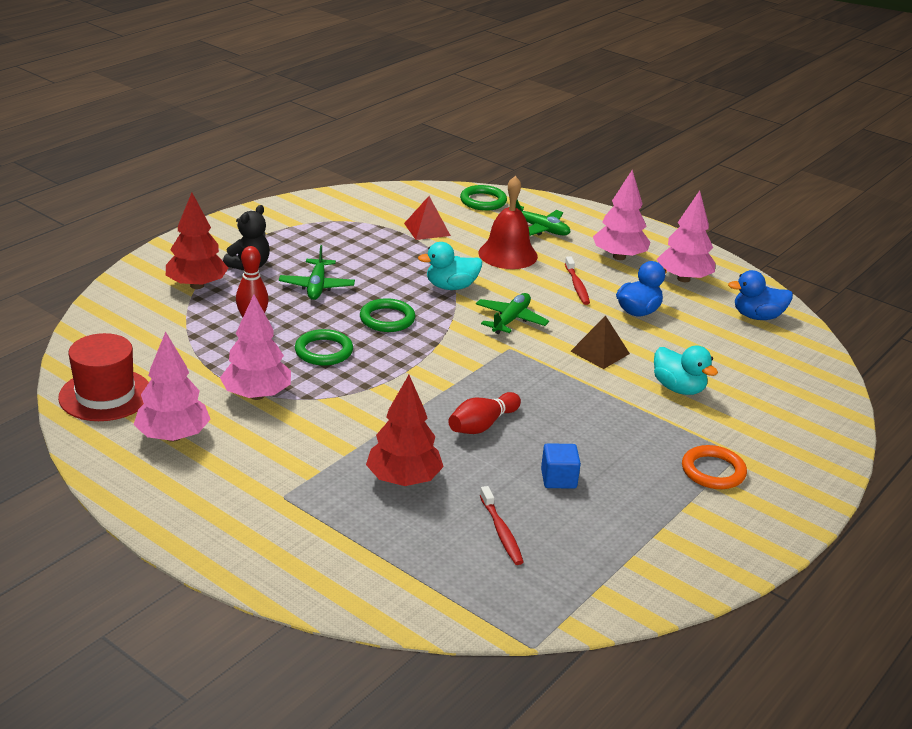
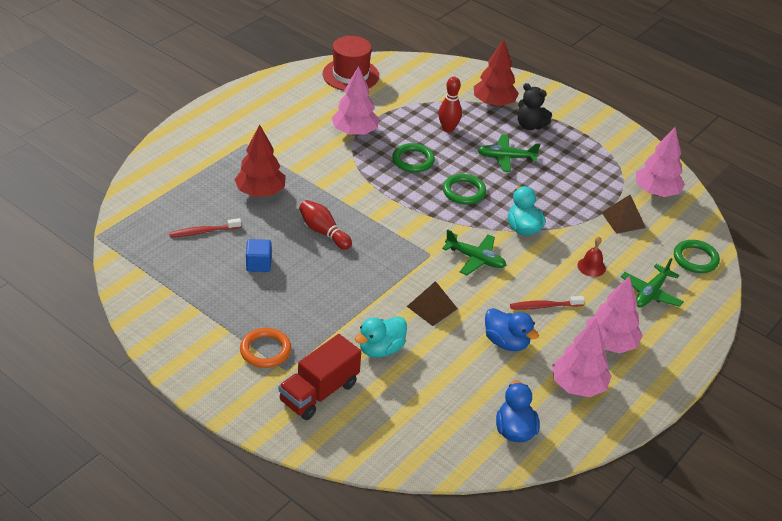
camera: 90 degrees right, 10 degrees up
(173, 436) = (307, 101): pink tree -> pink tree (656, 192)
(427, 229) = (623, 220): red pyramid -> brown pyramid
(508, 254) = (591, 267): red bell -> red bell, size x0.52
(762, 431) = (319, 392): none -> red truck

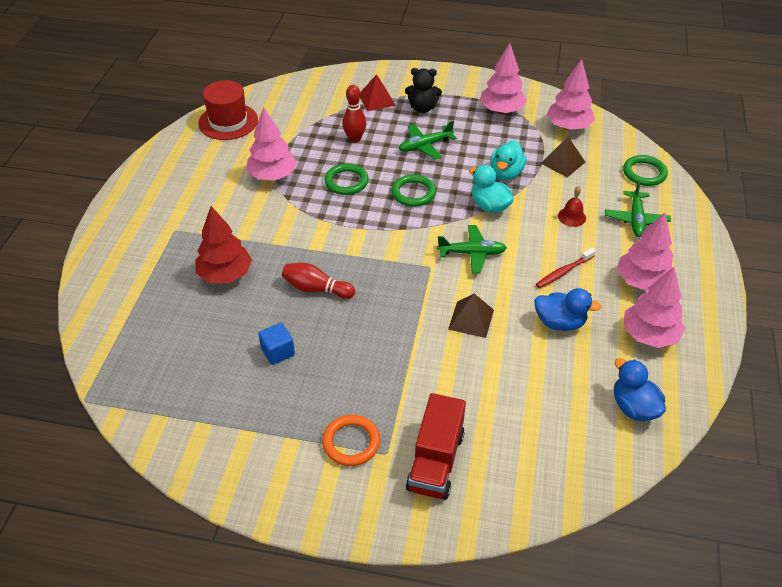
camera: 25 degrees left, 5 degrees up
(203, 232) = (197, 342): red toothbrush -> none
(381, 349) = (458, 385): turquoise duck -> turquoise duck (506, 173)
(494, 103) = (376, 100): red tree -> red pyramid
(603, 154) = (501, 110): none -> pink tree

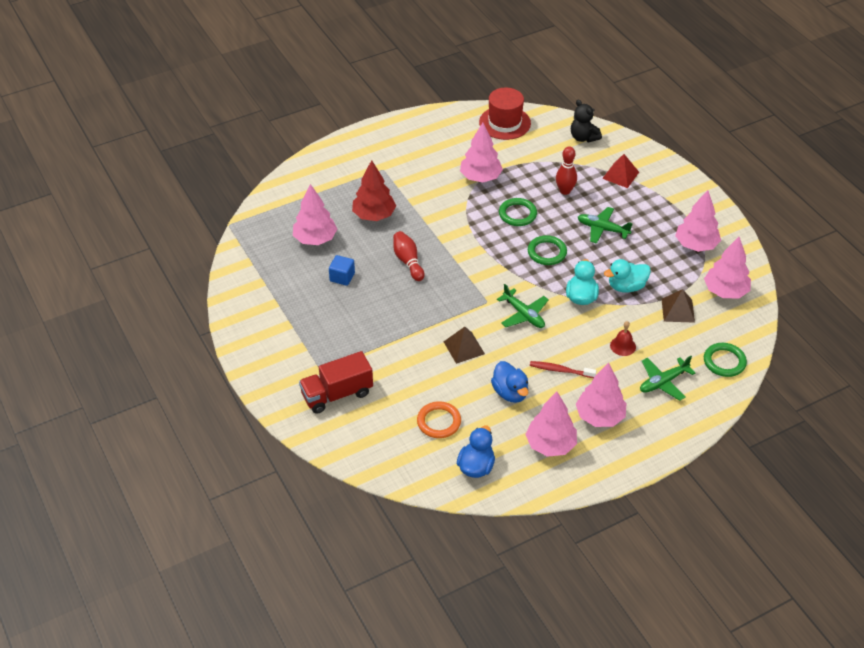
camera: 50 degrees right, 0 degrees up
(199, 340) = (315, 239): none -> pink tree
(351, 442) = (312, 350): orange ring -> orange ring (439, 422)
(422, 108) = (642, 203): black teddy bear -> black teddy bear (583, 137)

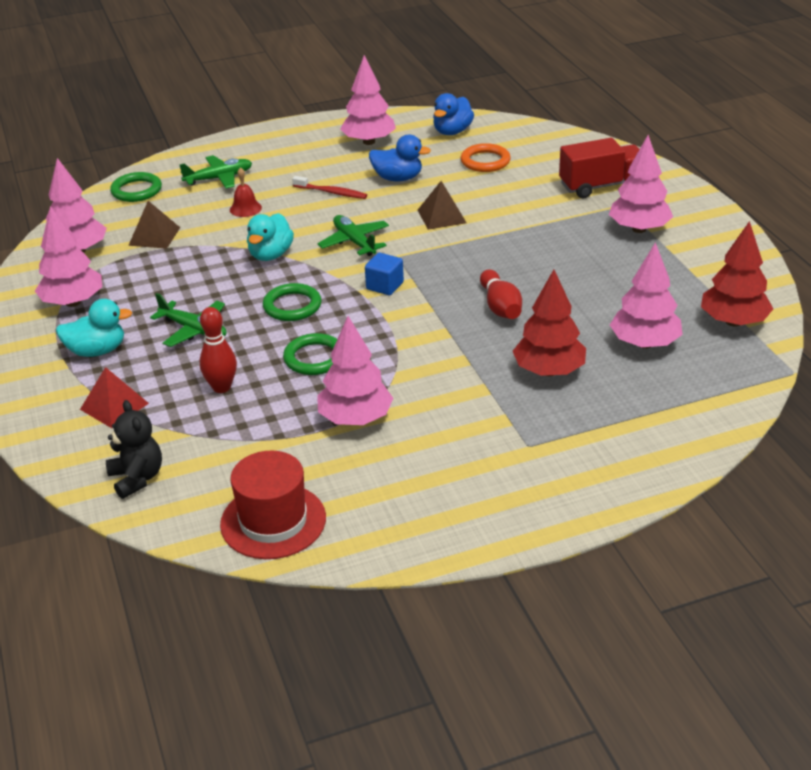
camera: 170 degrees left, 10 degrees down
(256, 260) = (733, 321): none -> red tree
(342, 277) = (599, 294): blue cube -> blue cube (385, 286)
(510, 393) = (398, 178): blue duck -> blue duck turned 120 degrees clockwise
(599, 416) = (306, 158): pink tree -> pink tree (639, 229)
(626, 287) = (204, 262): turquoise duck -> turquoise duck (97, 351)

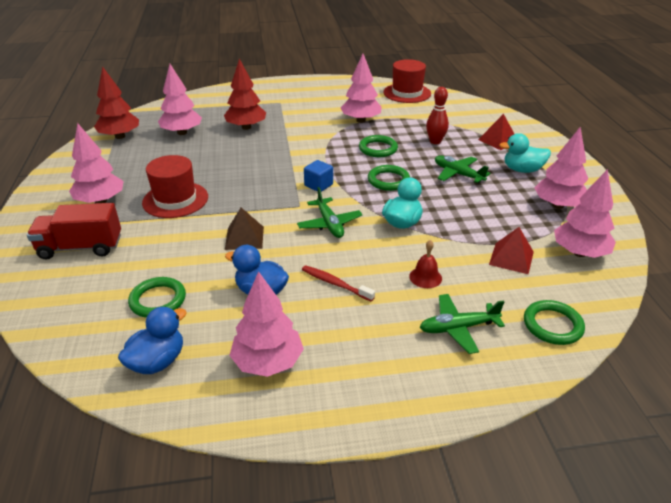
camera: 170 degrees left, 0 degrees up
(137, 478) = (474, 112): black teddy bear -> none
(154, 236) = (511, 258): brown pyramid -> red pyramid
(485, 161) = (158, 300): orange ring -> green ring
(500, 307) = (248, 161): red bowling pin -> none
(552, 243) = (175, 200): none -> red hat

